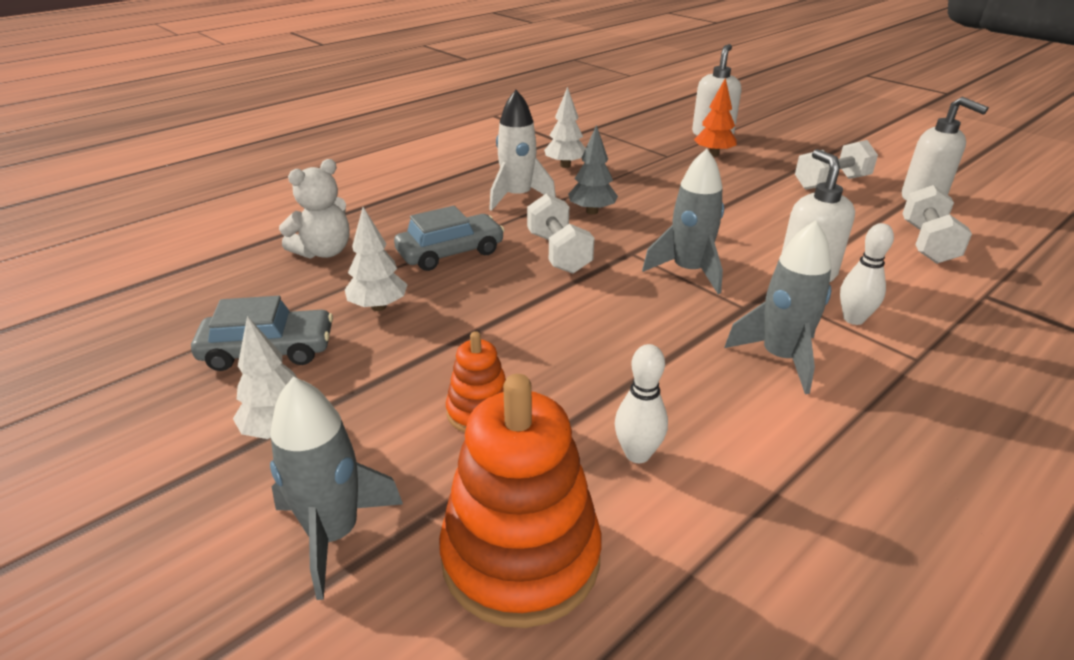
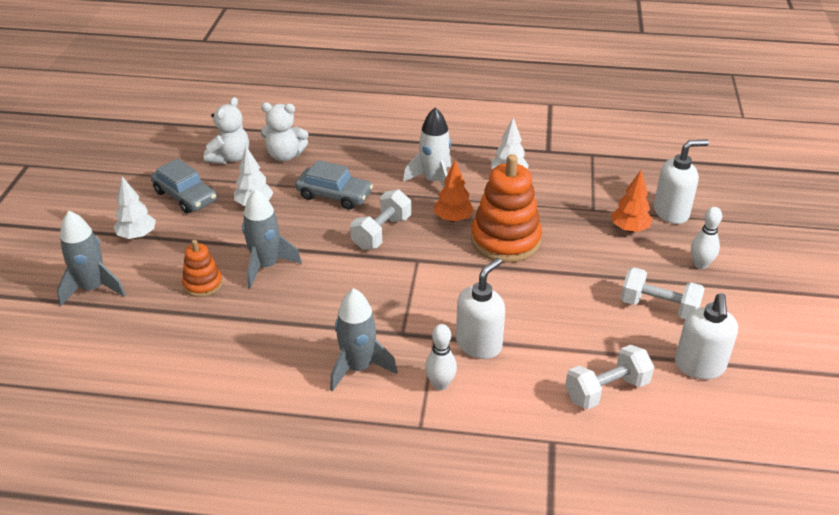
camera: 50 degrees right, 5 degrees up
(255, 286) = (230, 158): none -> white teddy bear
(521, 557) = (122, 345): orange stacking toy -> orange stacking toy (505, 240)
(592, 211) = (453, 219): grey tree -> orange tree
(637, 454) = (219, 349): white bowling pin -> white bowling pin (700, 264)
(688, 271) = (421, 293): grey rocket -> grey rocket (266, 266)

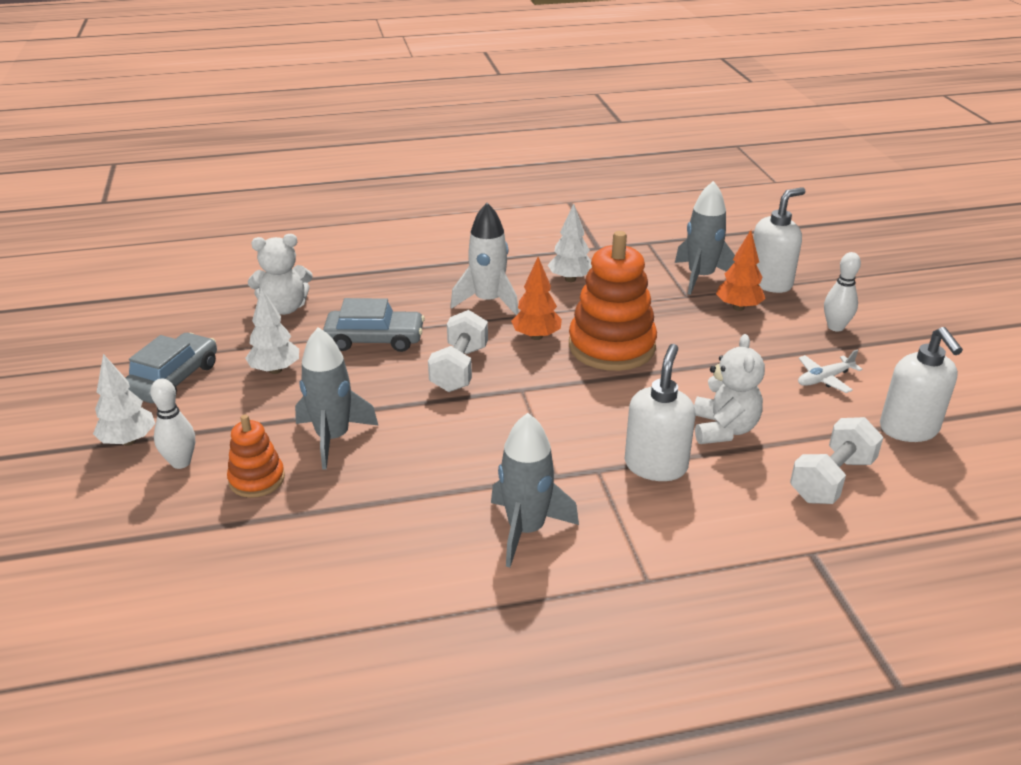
camera: 20 degrees left, 5 degrees down
(93, 288) = (95, 522): grey rocket -> grey rocket (700, 277)
(185, 196) = (173, 379): grey car -> grey car turned 90 degrees counterclockwise
(230, 158) = (212, 323): white teddy bear -> white teddy bear (723, 429)
(440, 384) = (640, 523): white bowling pin -> white bowling pin (181, 462)
(659, 307) = (824, 379): white dumbbell -> white plane

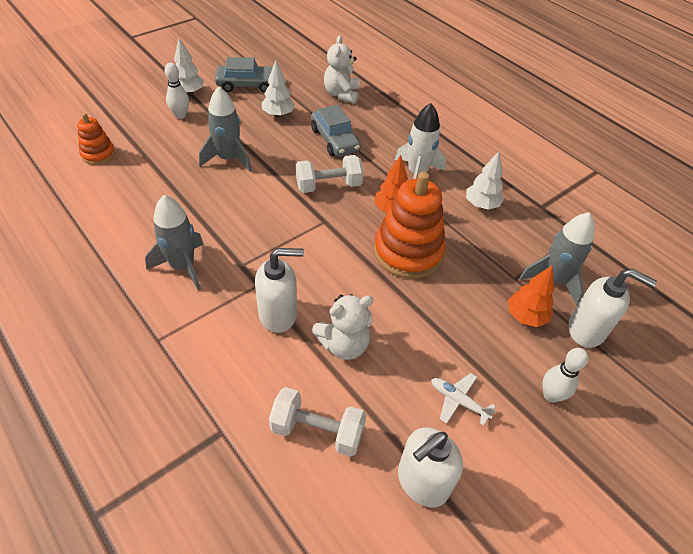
camera: 60 degrees right, 15 degrees up
(257, 479) = (179, 145): orange stacking toy -> orange stacking toy (98, 154)
(284, 308) = (341, 94): white teddy bear -> white teddy bear turned 45 degrees clockwise

